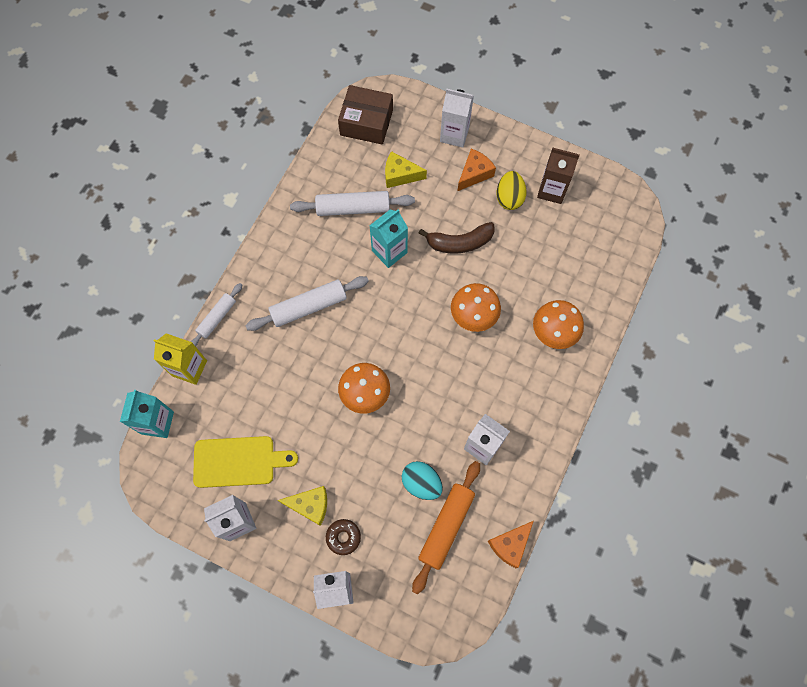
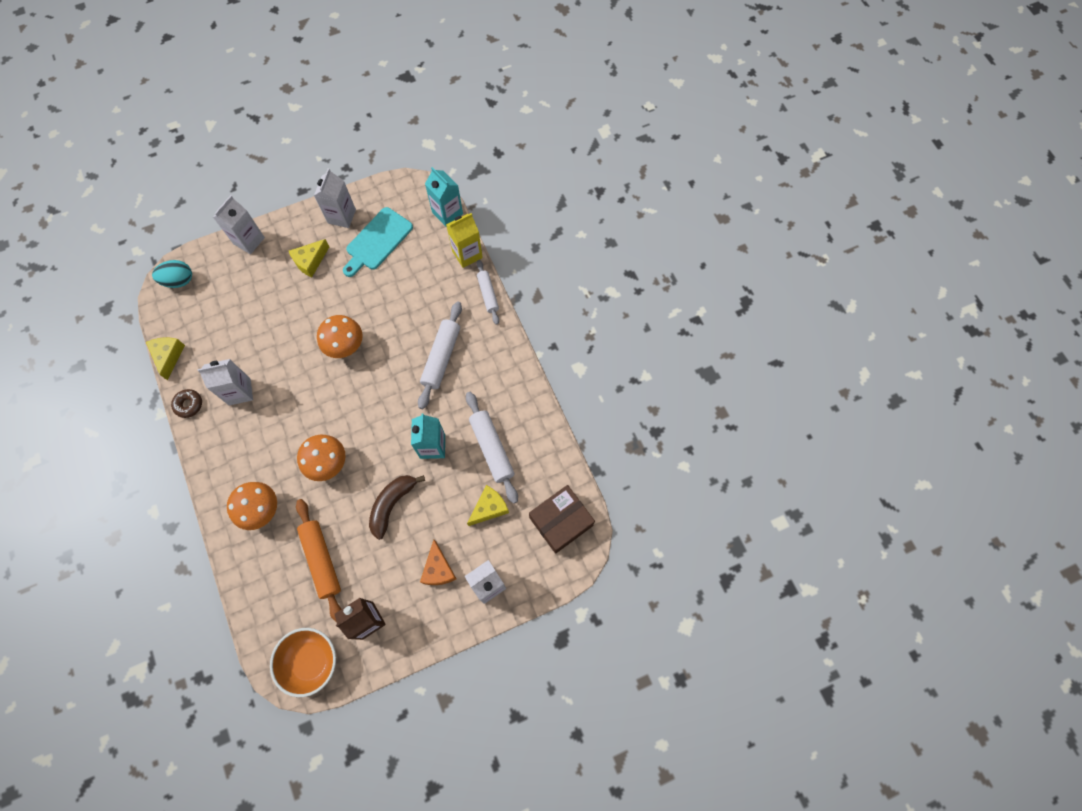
camera: 130 degrees right, 0 degrees up
(238, 461) = (377, 241): yellow cutting board -> turquoise cutting board
(343, 537) = (273, 266): brown donut -> brown donut (189, 405)
(353, 208) = (492, 449): white rolling pin -> white rolling pin turned 60 degrees counterclockwise
(421, 483) = (257, 335): turquoise egg -> turquoise egg (179, 280)
(446, 527) = (217, 328): orange rolling pin -> orange rolling pin (321, 560)
(509, 198) = (392, 578): yellow egg -> none
(510, 544) = (168, 356): orange cheese -> yellow cheese
(612, 203) = (310, 661): none -> orange bowl

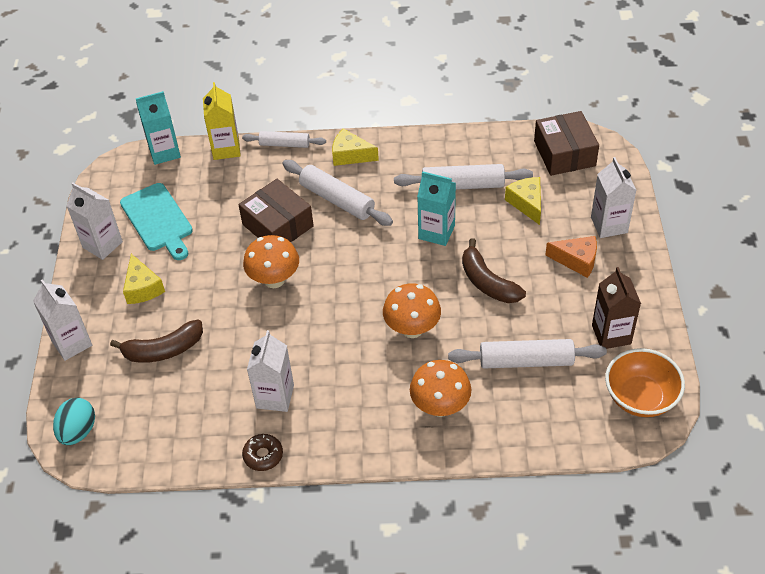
camera: 65 degrees left, 20 degrees down
(168, 356) = (182, 465): yellow cheese -> yellow cheese (350, 155)
(259, 301) = (163, 350): none -> brown banana
(321, 560) = (526, 361): orange rolling pin -> white rolling pin
(400, 326) = (278, 225): none -> brown box

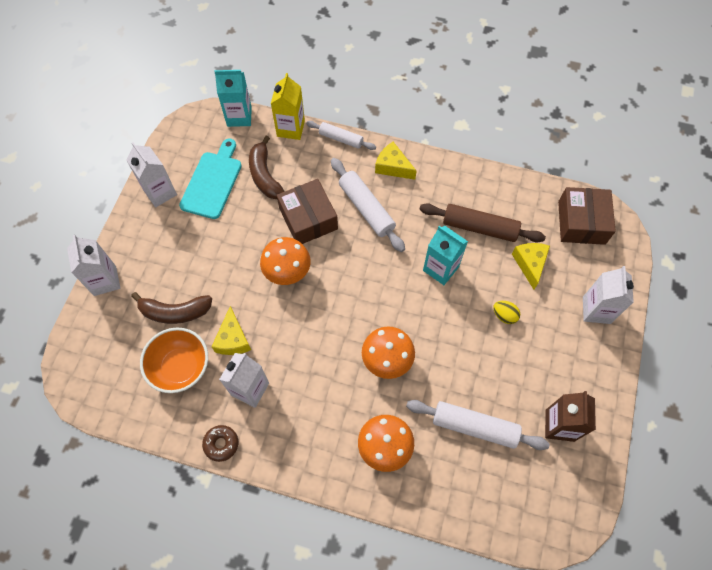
camera: 15 degrees right, 15 degrees up
(78, 431) = (82, 368): turquoise egg -> none
(142, 288) = (178, 245): yellow cheese -> yellow cheese (233, 339)
(158, 220) = (212, 182): turquoise cutting board -> turquoise cutting board turned 150 degrees counterclockwise
(463, 185) = (480, 227): white rolling pin -> brown rolling pin
(487, 282) = (468, 335): brown banana -> brown banana (265, 175)
(518, 255) = (504, 315): none -> yellow egg
(576, 260) = (554, 338): orange cheese -> none
(640, 397) = (563, 500): orange bowl -> orange bowl (180, 367)

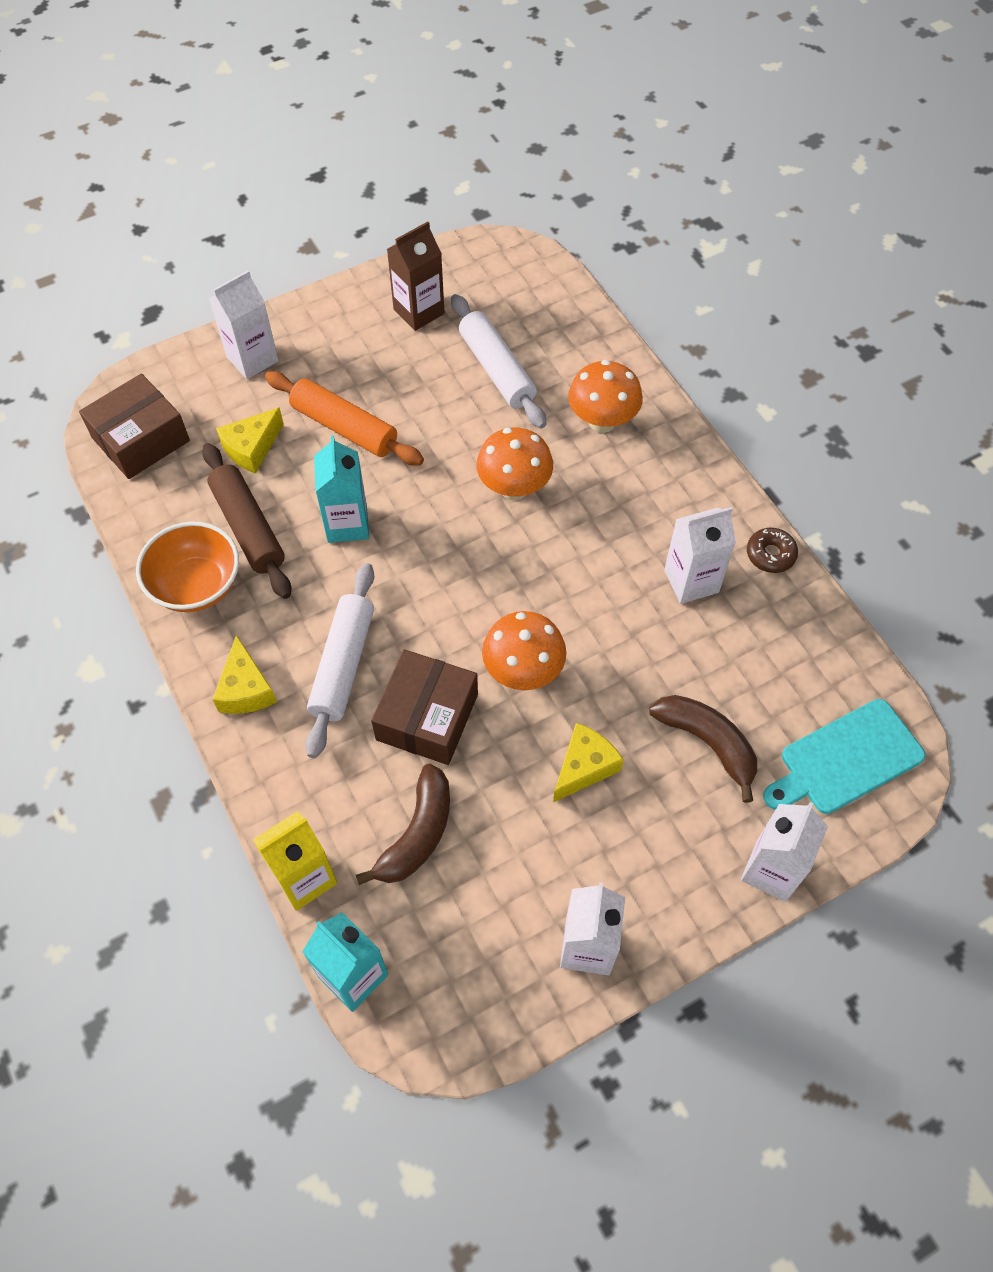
camera: 135 degrees left, 5 degrees down
(180, 367) = (753, 670): orange bowl -> orange bowl (196, 585)
(212, 182) = (498, 892): turquoise cutting board -> turquoise cutting board (846, 759)
(233, 339) = (663, 649): yellow cheese -> yellow cheese (584, 767)
(341, 139) = (259, 793): white rolling pin -> none
(504, 315) = (344, 427): yellow egg -> orange rolling pin

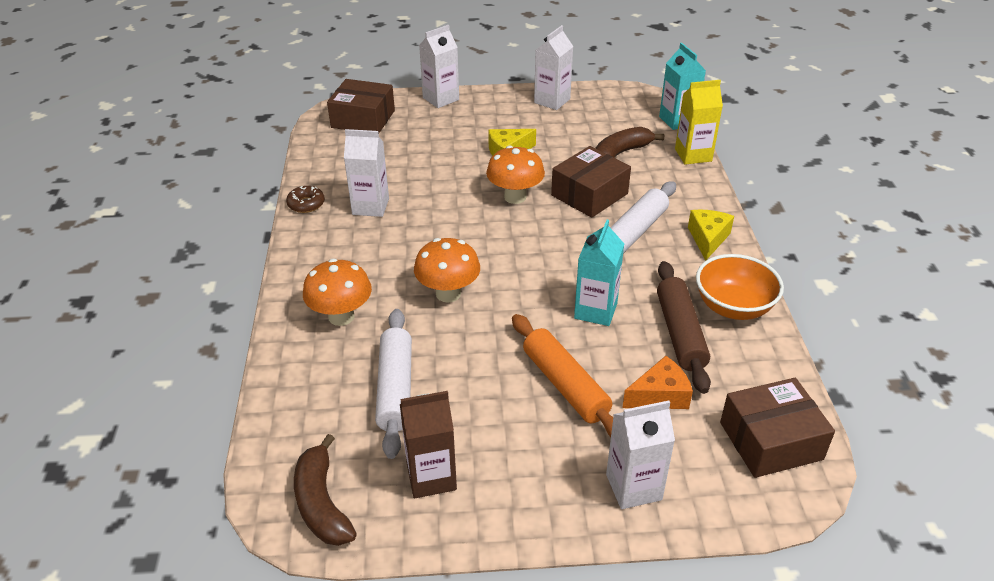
camera: 155 degrees left, 20 degrees down
(252, 448) = (659, 395): yellow cheese -> orange cheese
(707, 743) = (430, 142): brown banana -> brown banana (322, 503)
(846, 759) = (363, 119): turquoise cutting board -> brown box

